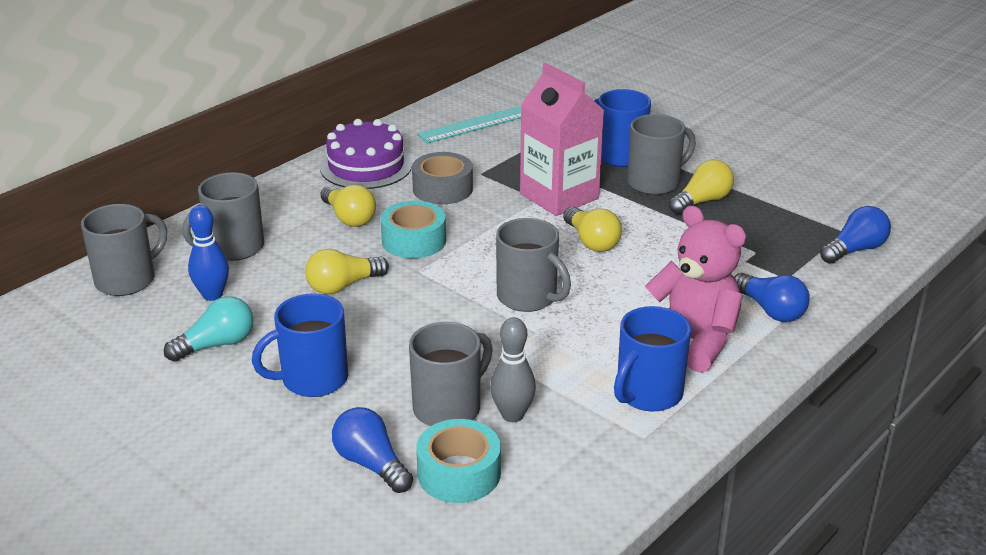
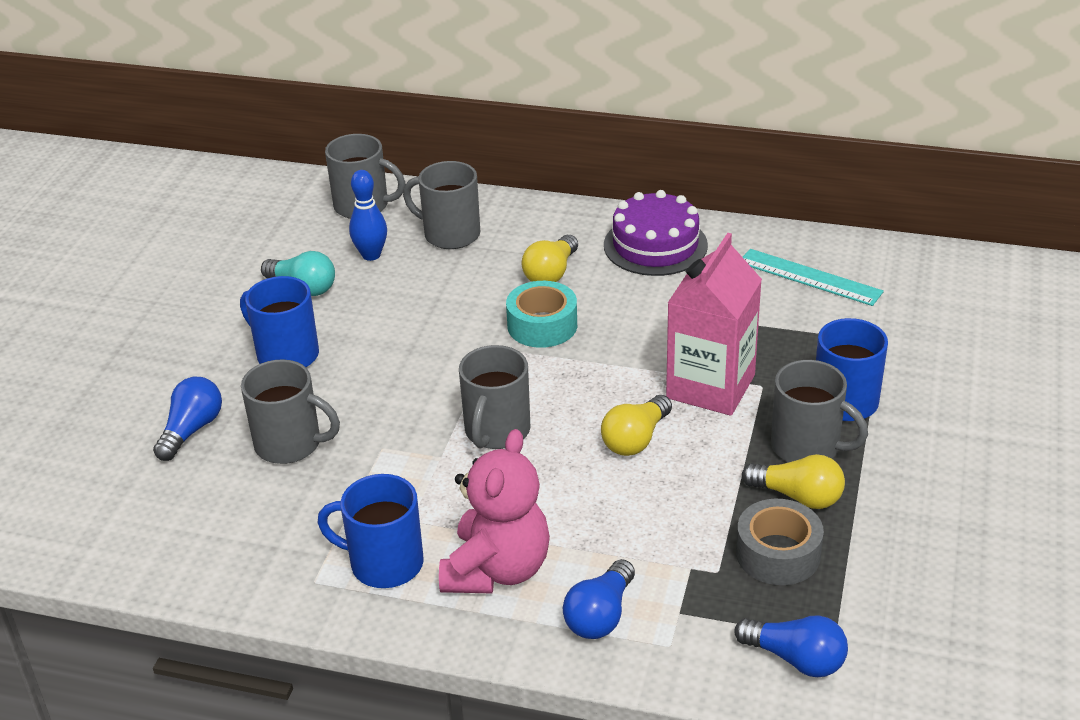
camera: 65 degrees right, 5 degrees up
(343, 286) = (434, 315): yellow light bulb -> none
(442, 189) = (654, 306): grey tape -> grey tape (778, 554)
(459, 473) = (203, 483): turquoise tape -> none
(512, 415) = (301, 486): grey bowling pin -> none

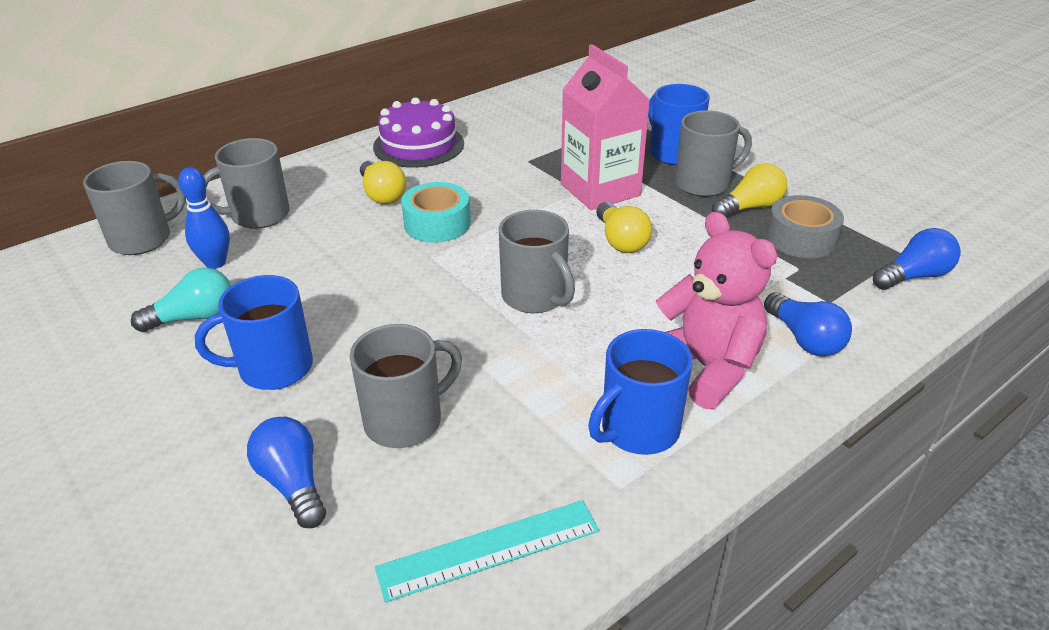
camera: 55 degrees left, 0 degrees up
(809, 277) = (536, 113): turquoise ruler -> turquoise ruler (489, 550)

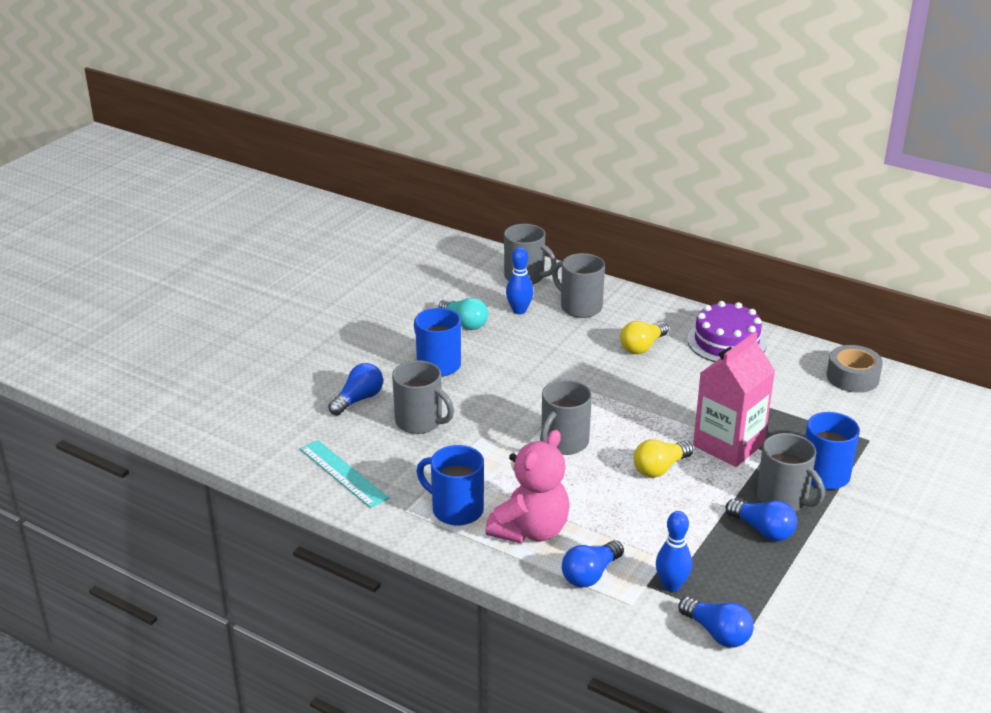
camera: 70 degrees right, 5 degrees down
(437, 223) = (622, 380): turquoise tape -> none
(750, 207) = (763, 530): yellow light bulb -> blue light bulb
(801, 238) = (732, 564): grey tape -> grey tape (852, 377)
(832, 285) = (671, 585): none -> blue bowling pin

